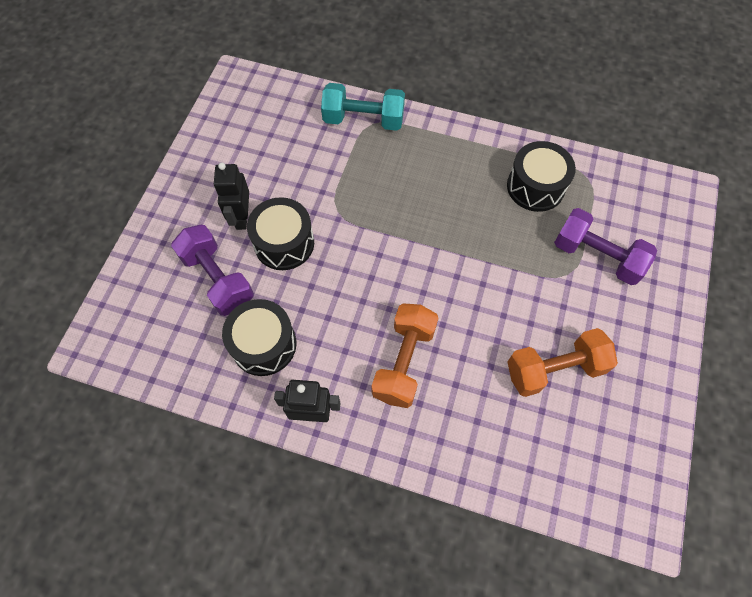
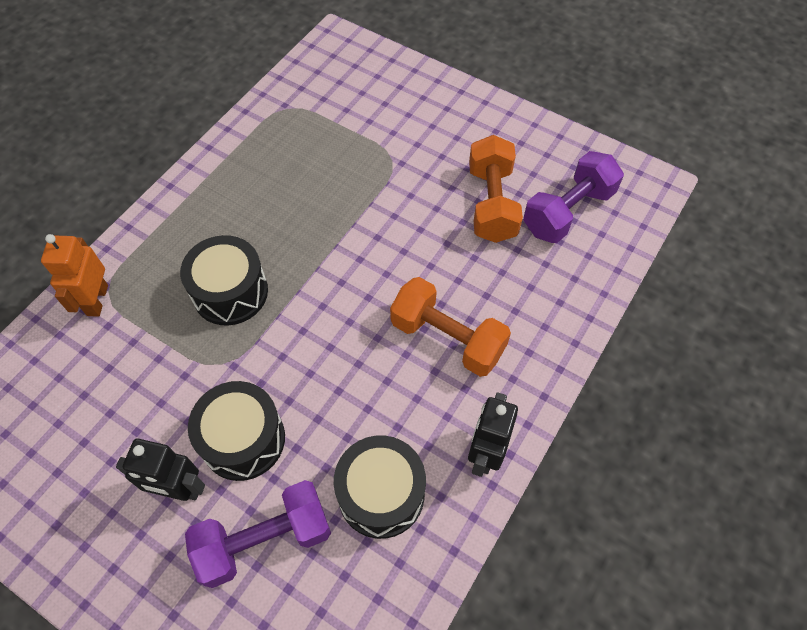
camera: 75 degrees left, 5 degrees down
(363, 120) = (97, 300): turquoise dumbbell -> orange robot
(535, 187) = (278, 154): black drum -> black drum (230, 292)
(596, 256) = (381, 131): purple dumbbell -> purple dumbbell (568, 211)

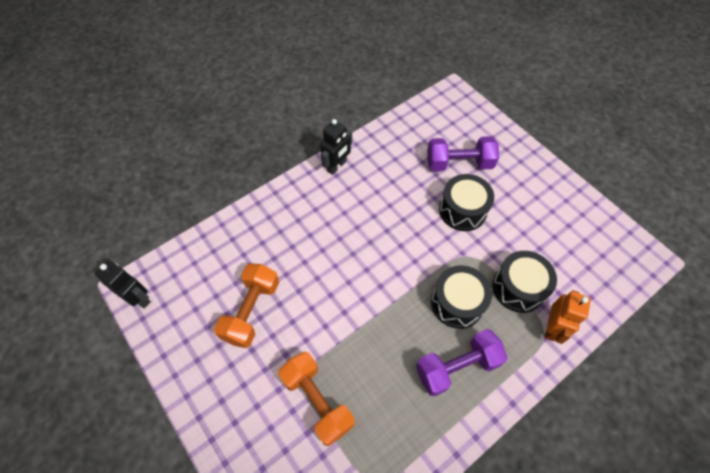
camera: 160 degrees left, 0 degrees up
(179, 489) = (500, 197): black robot -> black robot (138, 298)
(381, 494) = (396, 165): black drum -> black drum (518, 288)
(447, 338) = (328, 228): orange dumbbell -> orange dumbbell (317, 401)
(568, 211) = (204, 286): purple dumbbell -> purple dumbbell (457, 367)

